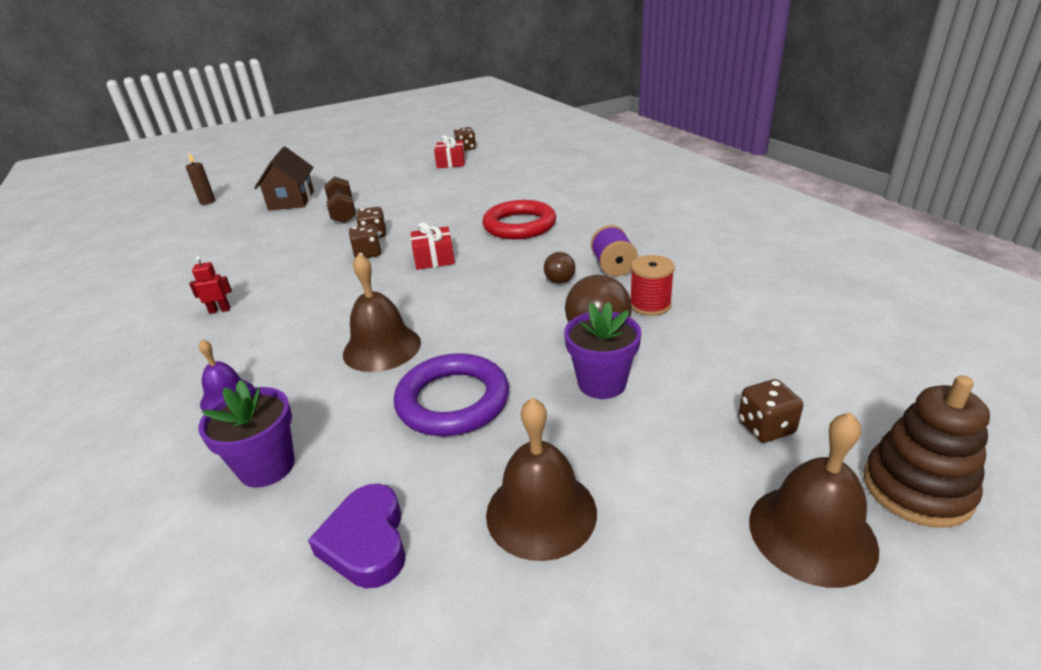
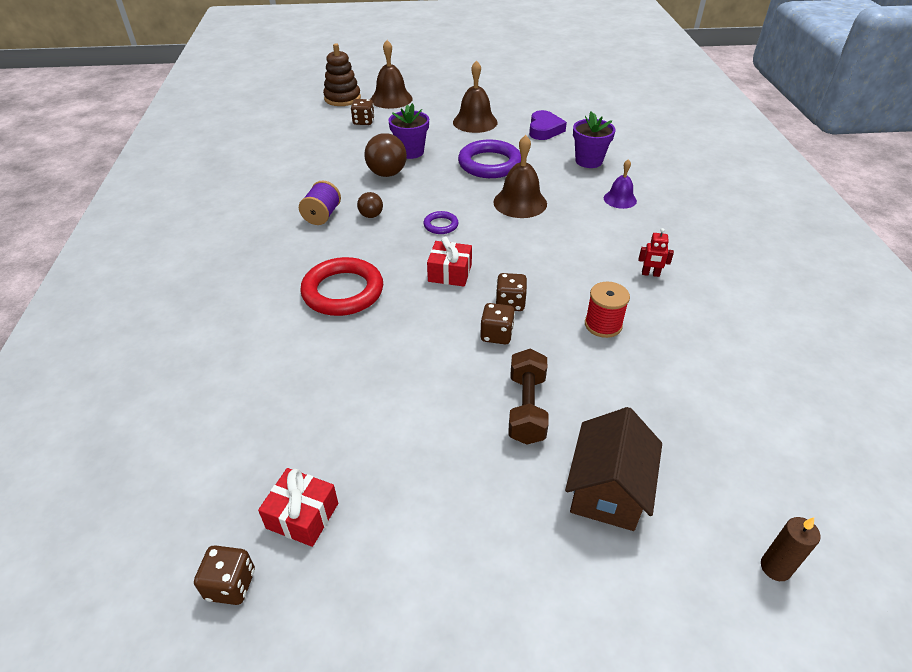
camera: 160 degrees left, 10 degrees up
(471, 294) = (441, 225): none -> purple ring
(650, 305) = (337, 181): red spool -> red spool (603, 325)

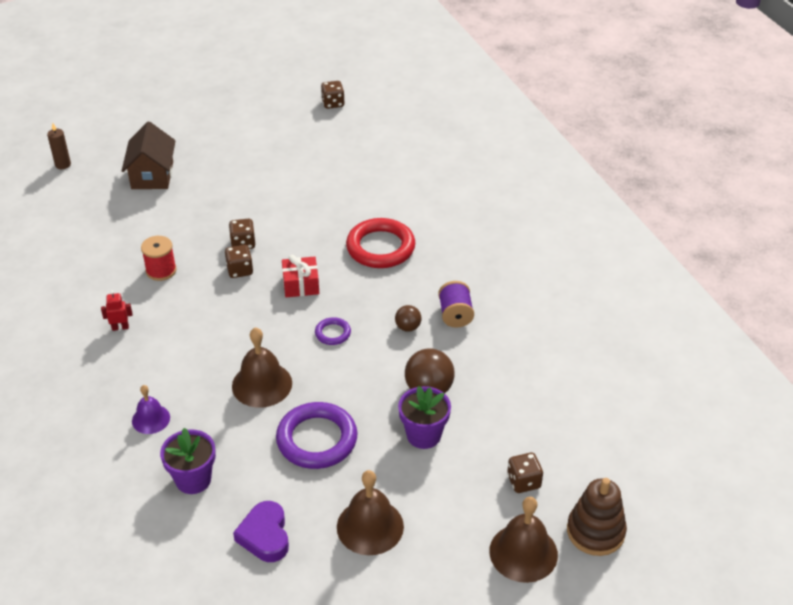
camera: 160 degrees right, 0 degrees up
(302, 515) = (316, 130): red gift -> none
(526, 408) = (208, 203): brown dumbbell -> none

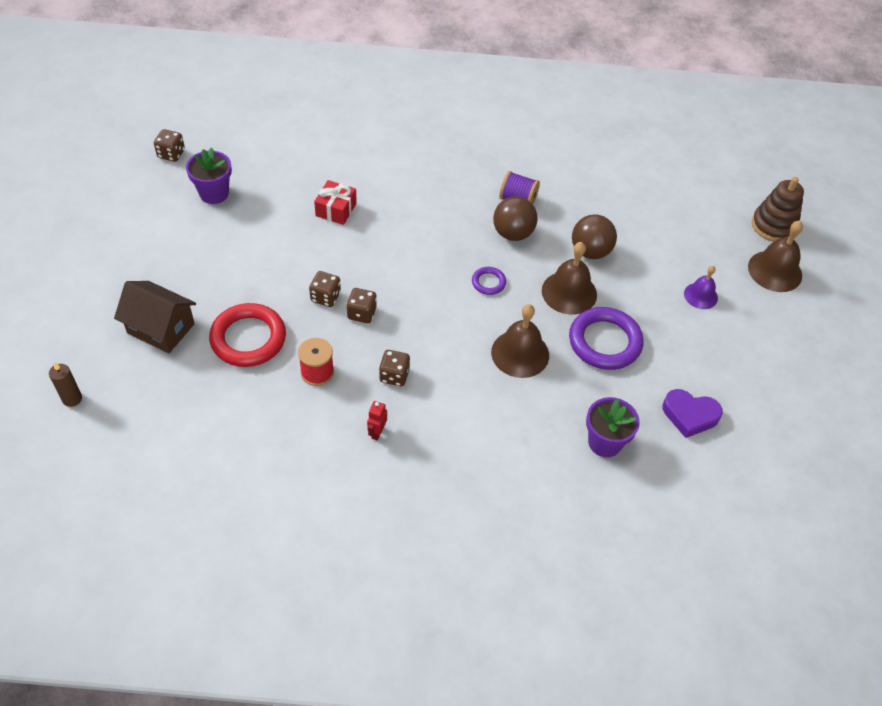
camera: 65 degrees left, 10 degrees up
(151, 419) = (515, 449): purple bell -> purple bell (700, 295)
(301, 285) = (413, 279): red gift -> red gift (336, 209)
(370, 526) = (711, 346): brown bell -> brown bell (569, 292)
(380, 247) = (403, 208): red ring -> red ring (248, 338)
(408, 327) = (513, 233): brown ball -> brown ball, size x1.78
(423, 435) = (636, 275): purple flower pot -> purple flower pot (214, 193)
(523, 482) = (711, 241): brown dice -> brown dice (394, 375)

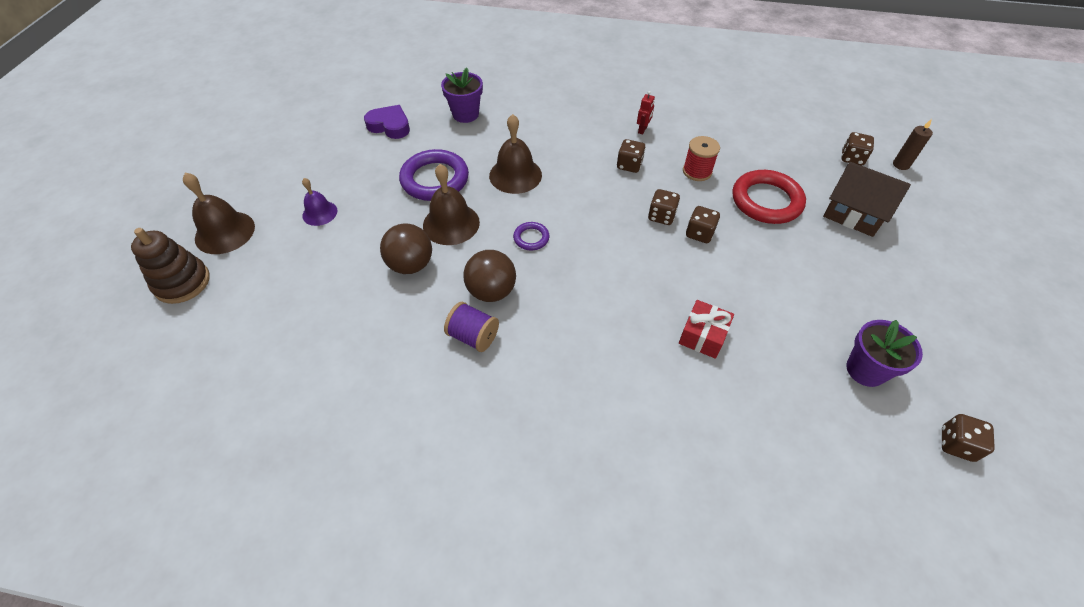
camera: 170 degrees left, 0 degrees up
(127, 405) = (852, 158): none -> brown dice

